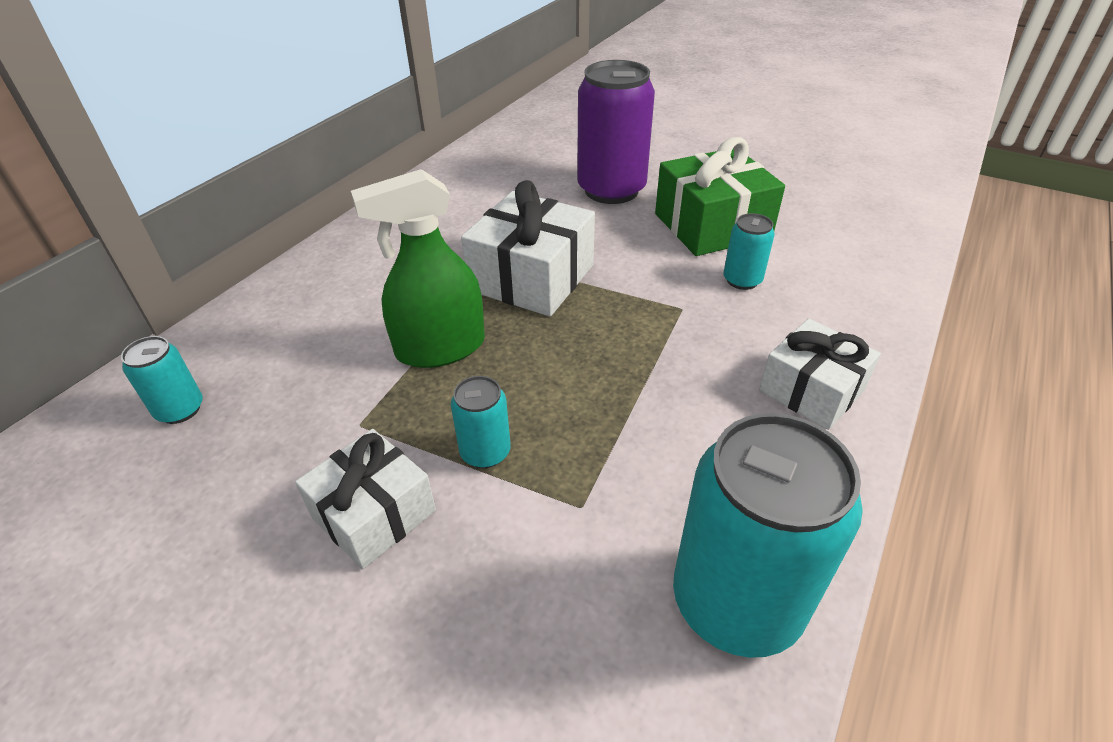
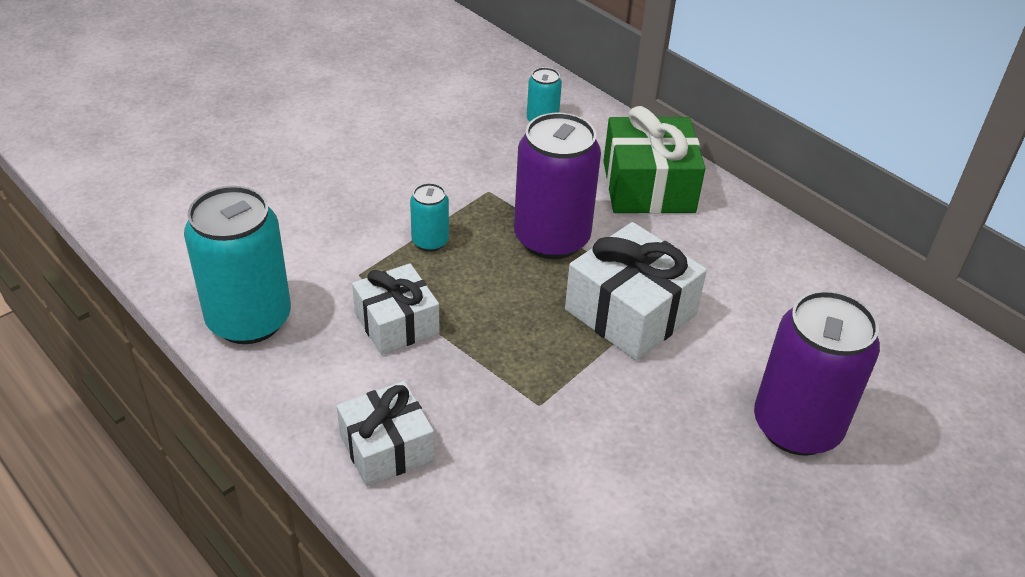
camera: 105 degrees right, 0 degrees up
(374, 513) = (408, 189): white gift -> white gift (396, 323)
(440, 348) = (551, 239): green spray bottle -> purple can
(712, 225) = (684, 494): green gift -> green gift (648, 186)
(742, 280) = (565, 473): turquoise can -> none

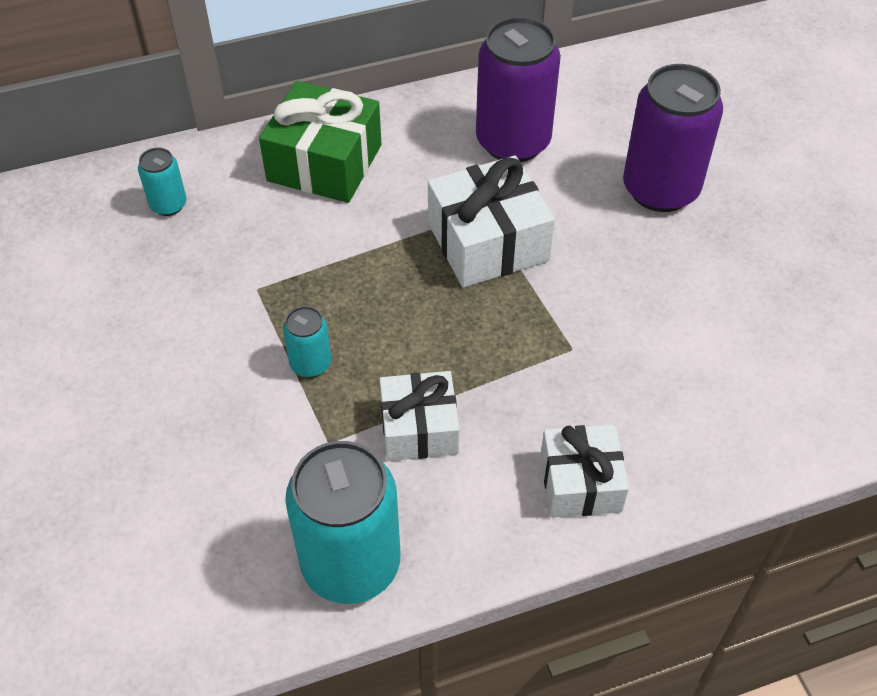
camera: 65 degrees left, 10 degrees up
(551, 239) = (360, 263): purple can -> purple can (513, 141)

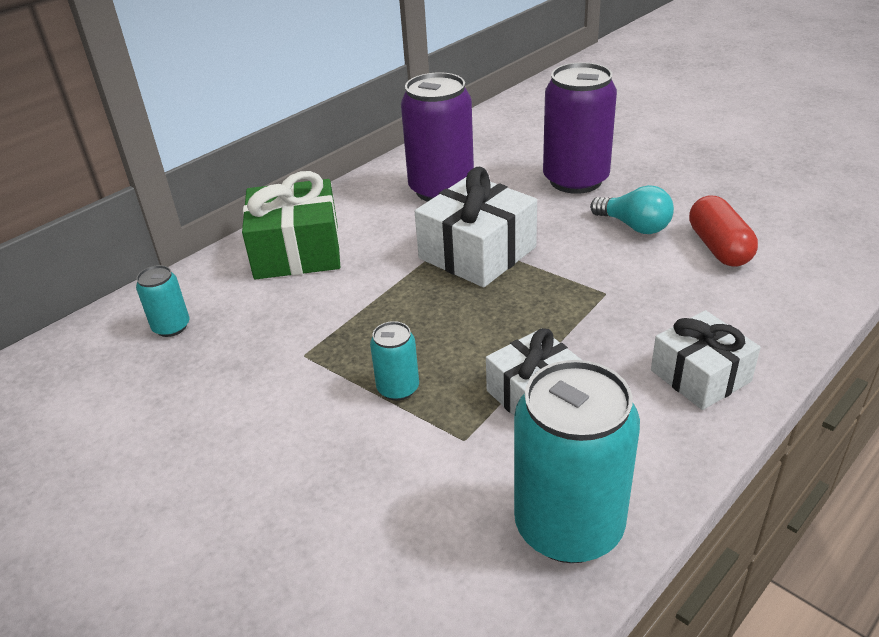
camera: 25 degrees left, 15 degrees down
(669, 280) = (634, 226): none -> turquoise light bulb
(733, 347) = (719, 247): none -> red capsule

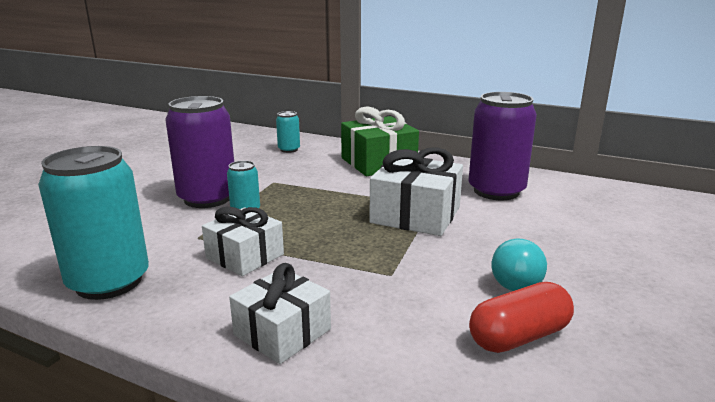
camera: 70 degrees right, 15 degrees down
(575, 180) = (575, 243): purple can -> purple can (207, 198)

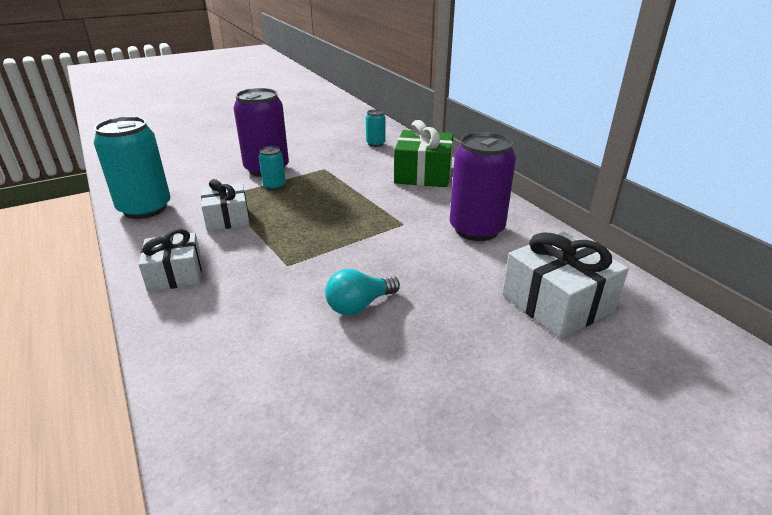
camera: 35 degrees right, 10 degrees up
(415, 215) = (376, 227): white gift -> white gift (557, 303)
(519, 337) = (291, 342): red capsule -> none

